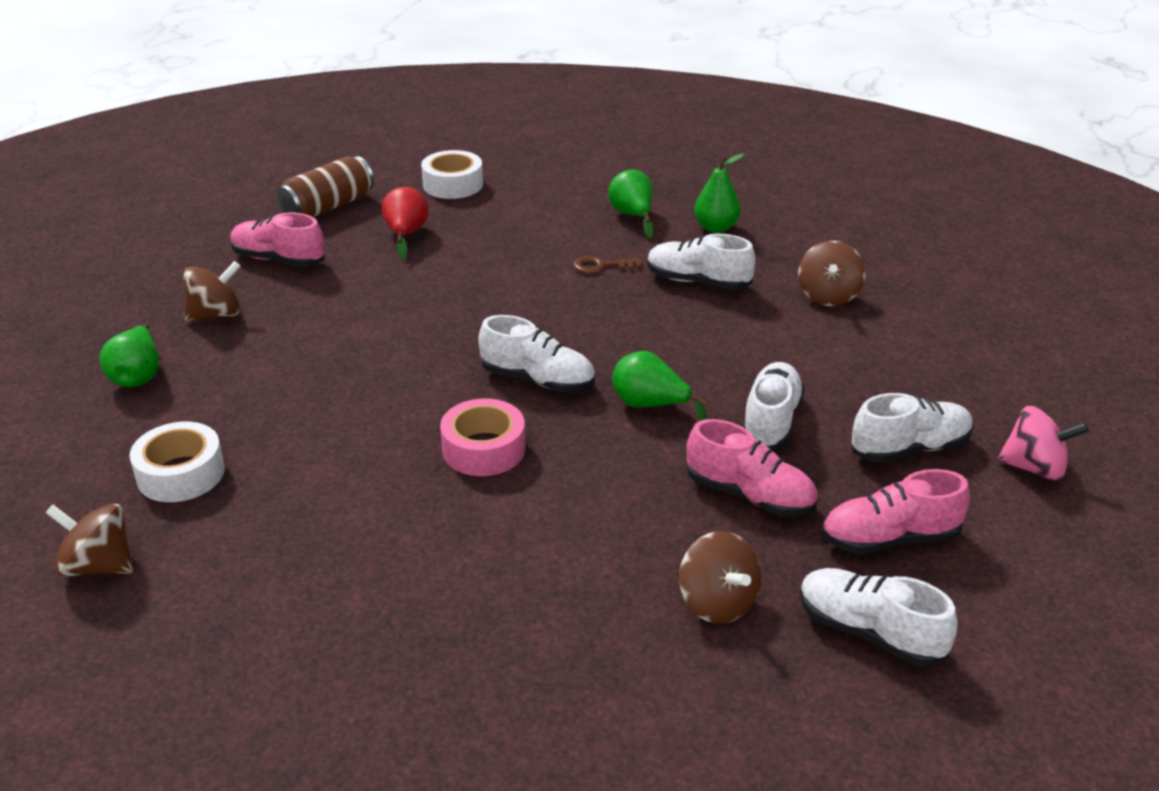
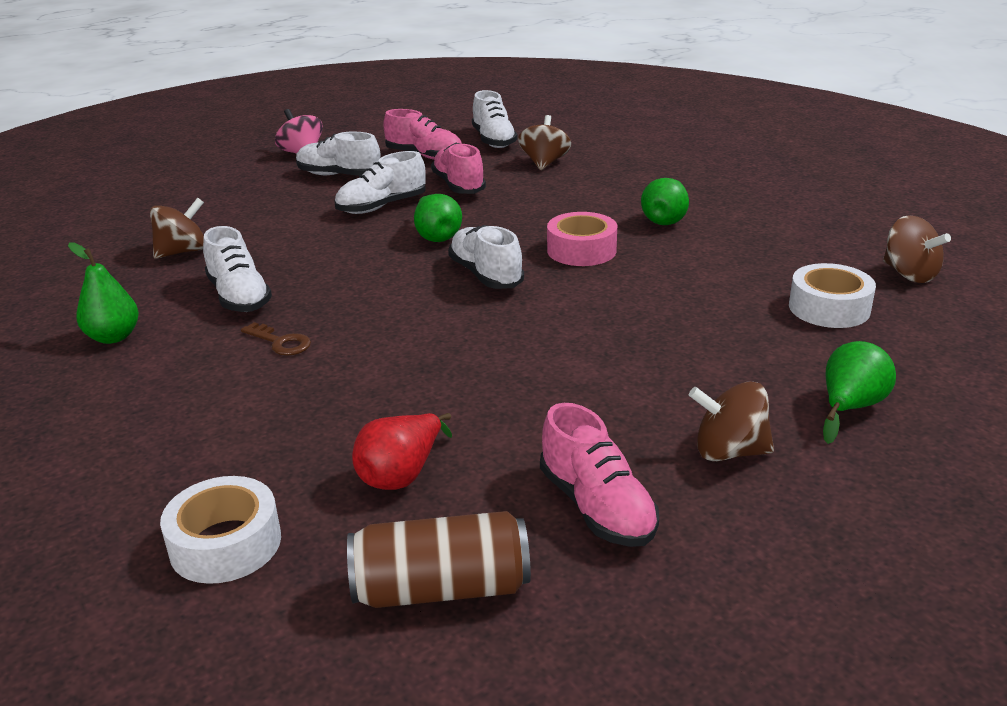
camera: 140 degrees left, 5 degrees down
(633, 216) = (146, 384): green pear -> green pear (666, 219)

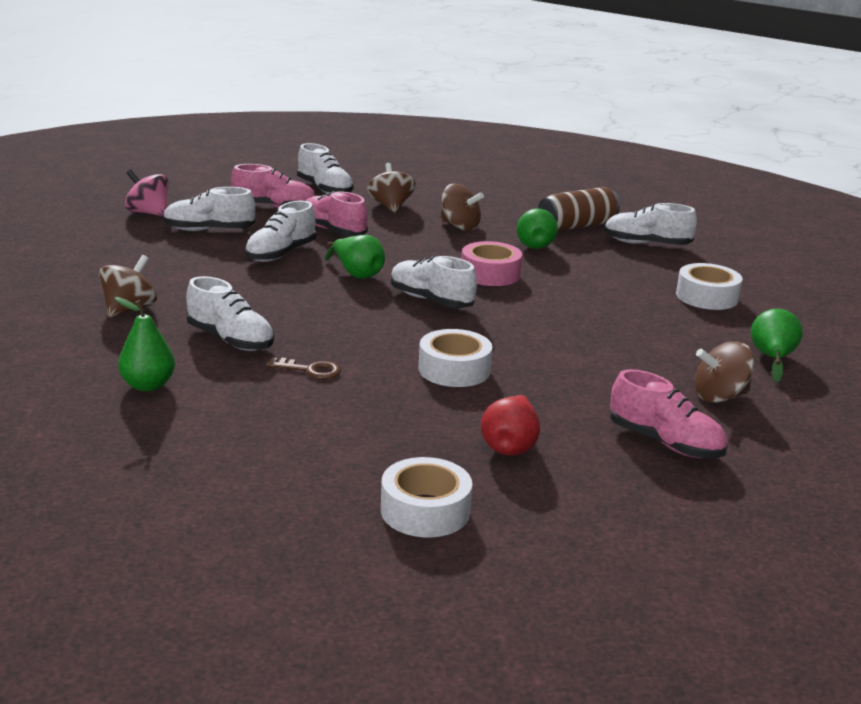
camera: 25 degrees left, 5 degrees down
(431, 364) = (454, 370): none -> white tape
(441, 588) = (609, 507): brown can -> brown can (577, 226)
(806, 231) = (646, 244): none -> white shoe
(909, 274) = (741, 268): brown spinning top -> brown spinning top (459, 226)

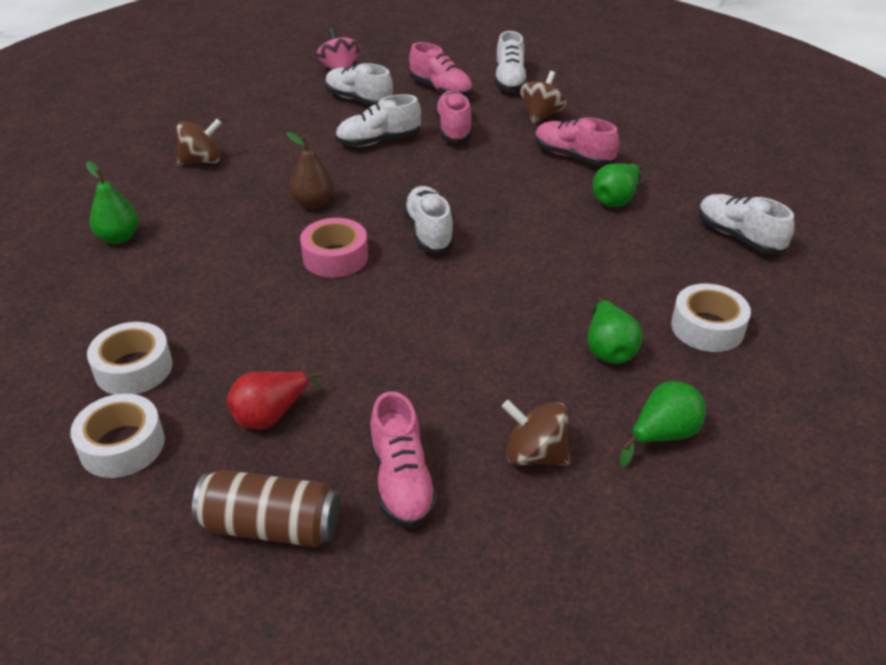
camera: 40 degrees right, 15 degrees up
(230, 340) = (225, 216): white shoe -> none
(298, 309) = (313, 203): none -> brown pear
(310, 370) = (237, 268): brown key -> none
(357, 274) = (408, 182): green pear -> green pear (608, 349)
(454, 370) = (342, 314): white tape -> white tape (134, 368)
(459, 226) = (573, 156): brown spinning top -> pink shoe
(490, 274) = (523, 221): pink tape -> pink tape (335, 257)
(577, 226) = (693, 191): brown can -> brown can (271, 526)

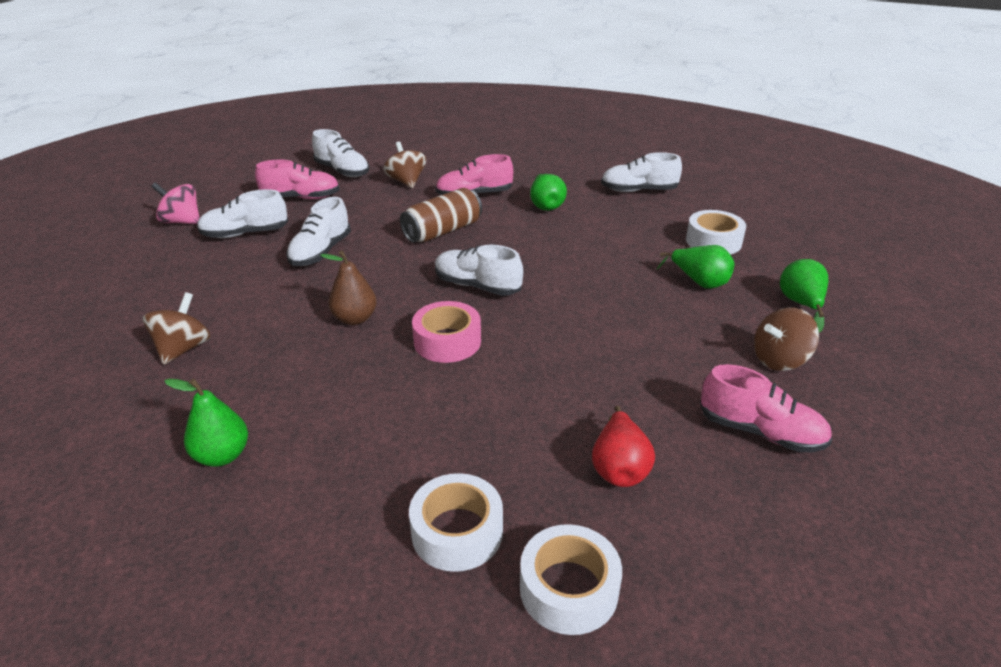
camera: 50 degrees left, 5 degrees down
(271, 526) = (762, 528): brown can -> brown can (443, 231)
(454, 129) = (362, 217): pink shoe -> none

